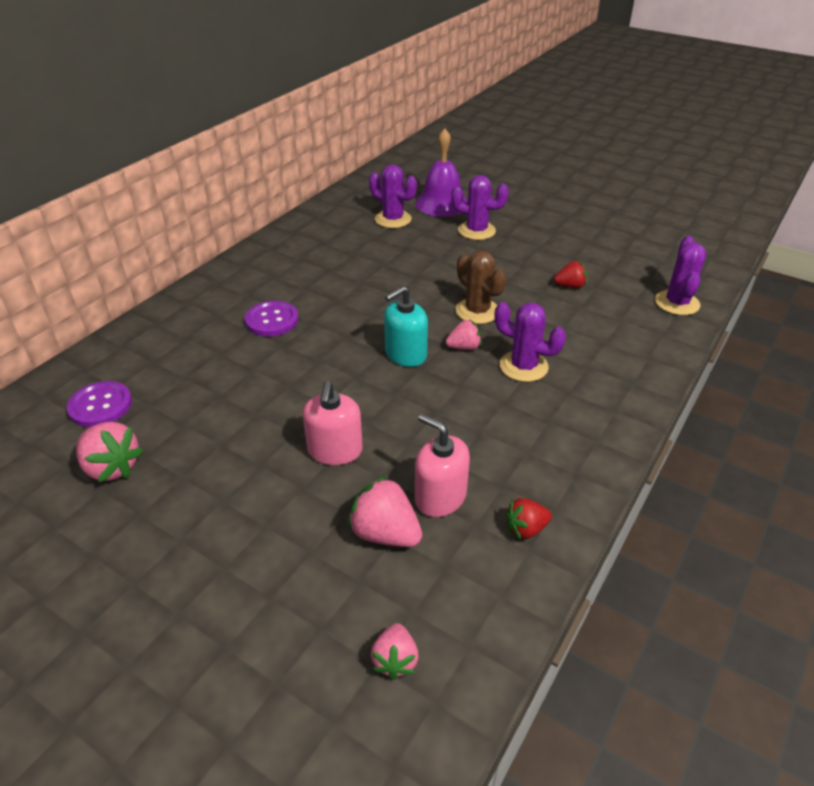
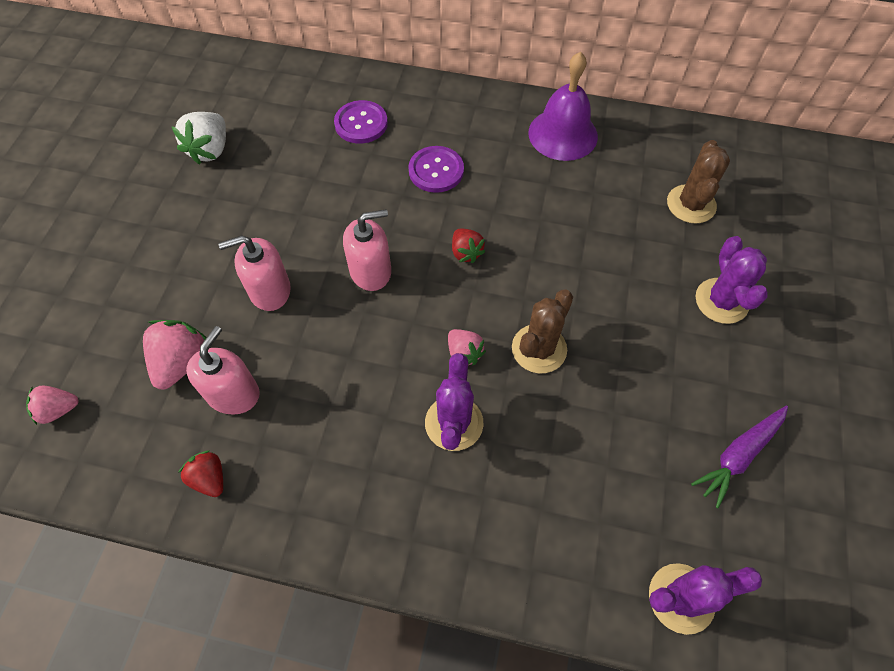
camera: 70 degrees right, 20 degrees up
(100, 406) = (275, 109): purple button -> purple button (361, 123)
(112, 467) = (210, 150): pink strawberry -> white strawberry
(354, 380) = (370, 271): none -> pink soap dispenser
(393, 219) = (691, 204): purple cactus -> brown cactus
(405, 354) = (429, 301): turquoise soap dispenser -> none
(442, 203) = (766, 243): purple bell -> purple bell (563, 134)
(570, 286) = (648, 443): red strawberry -> red strawberry (466, 252)
(589, 257) = (738, 456): none -> purple carrot

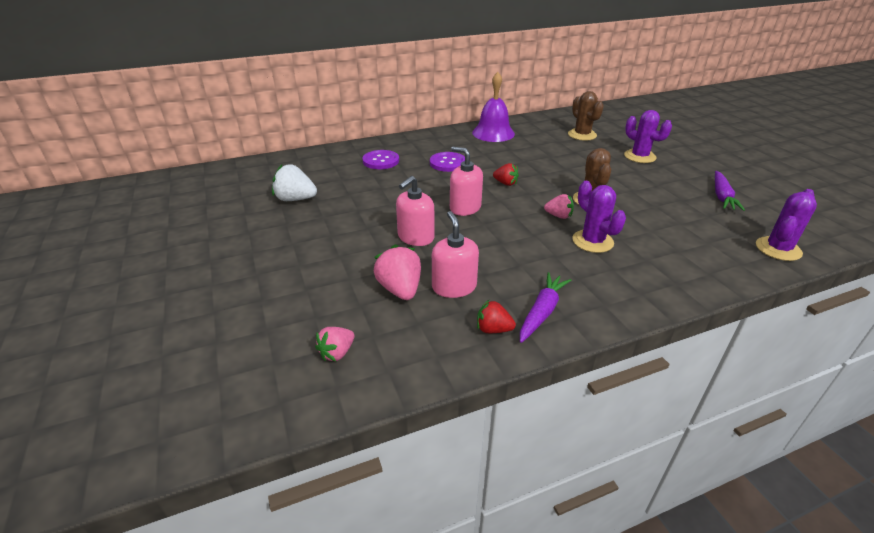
camera: 35 degrees left, 25 degrees down
(210, 150) = (295, 199): white strawberry -> white strawberry turned 120 degrees clockwise
(279, 489) = (542, 312): none -> purple carrot
(370, 271) = (465, 208): pink soap dispenser -> pink soap dispenser turned 90 degrees counterclockwise

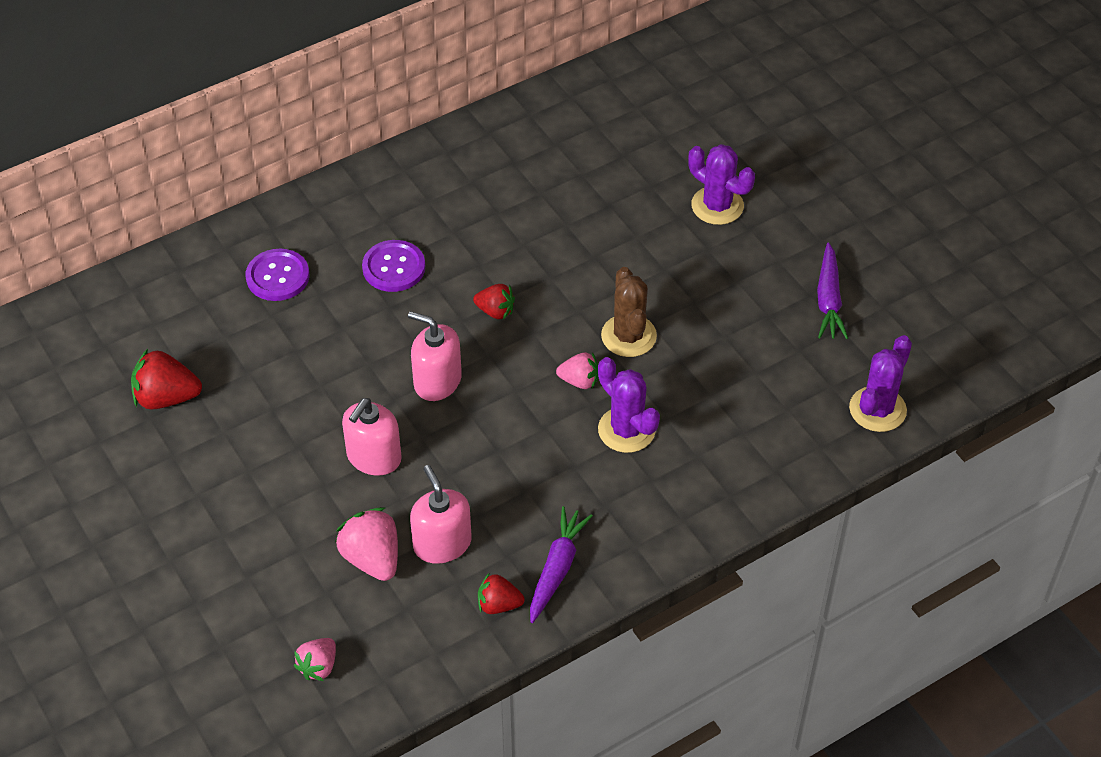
camera: 10 degrees left, 15 degrees up
(295, 199) = (166, 397): white strawberry -> red strawberry
(493, 133) = (463, 163): purple bell -> none
(582, 135) = (623, 149): brown cactus -> none

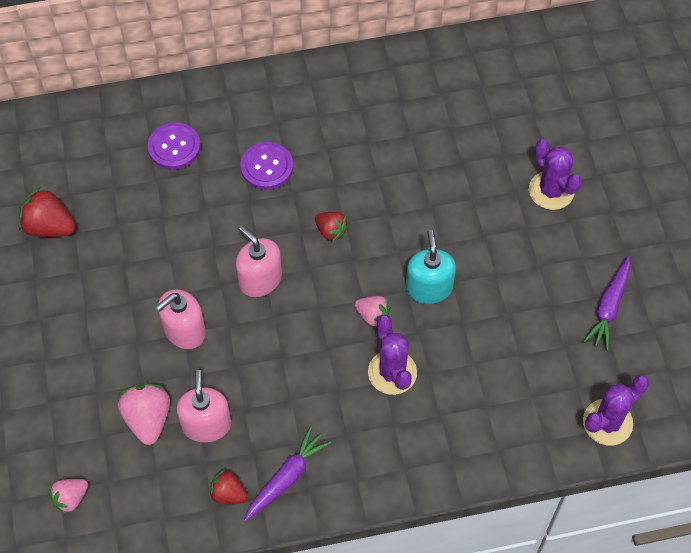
camera: 20 degrees right, 10 degrees up
(628, 336) = (429, 288): brown cactus -> turquoise soap dispenser

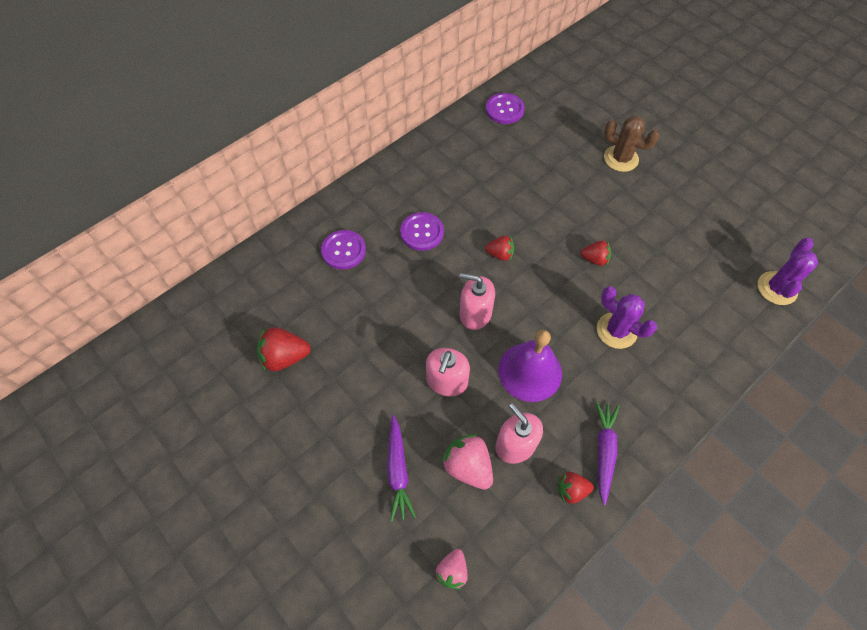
camera: 30 degrees left, 0 degrees up
(272, 365) = (530, 371): none -> purple bell
(372, 316) = (572, 298): pink strawberry -> none
(429, 288) = (594, 259): turquoise soap dispenser -> red strawberry
(461, 68) = (504, 109): none -> purple button
(551, 190) = (621, 158): purple cactus -> brown cactus
(609, 307) = (715, 214): purple carrot -> purple carrot (398, 471)

